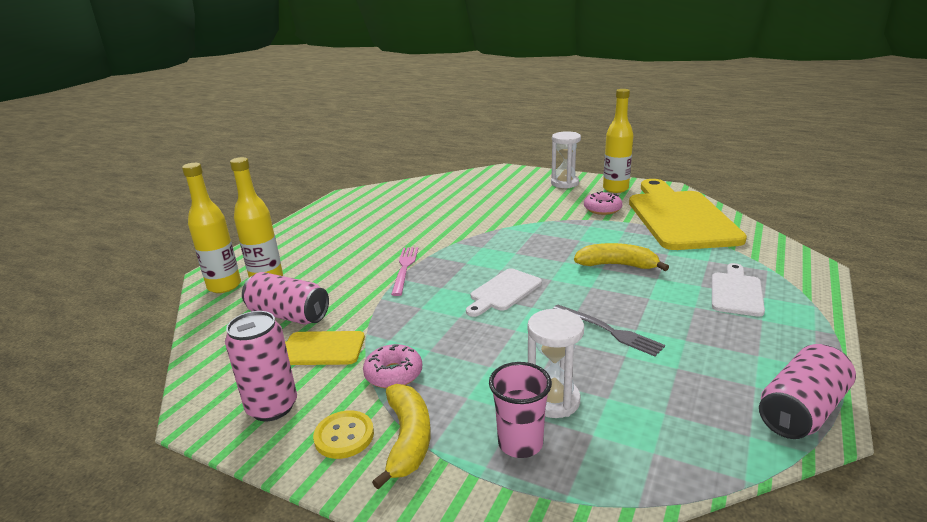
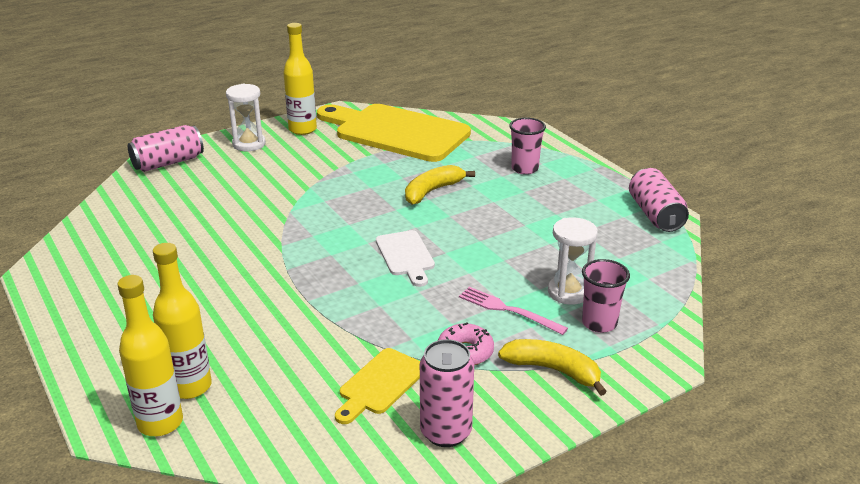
camera: 60 degrees left, 5 degrees up
(288, 315) = (293, 388): pink can -> pink can (168, 163)
(344, 436) = (522, 401): yellow button -> none
(405, 268) = (293, 291): pink fork -> pink fork (508, 310)
(602, 209) = (331, 153): pink donut -> none
(609, 331) = (514, 236): grey fork -> none
(736, 292) = (524, 169): white cutting board -> pink cup

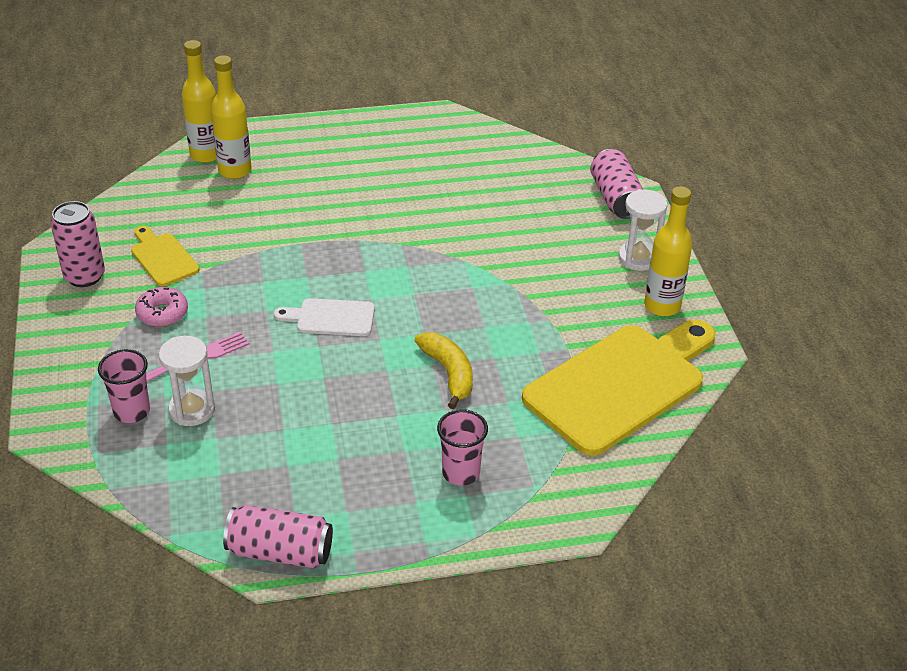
camera: 110 degrees right, 10 degrees up
(553, 370) = (98, 356): yellow banana -> none

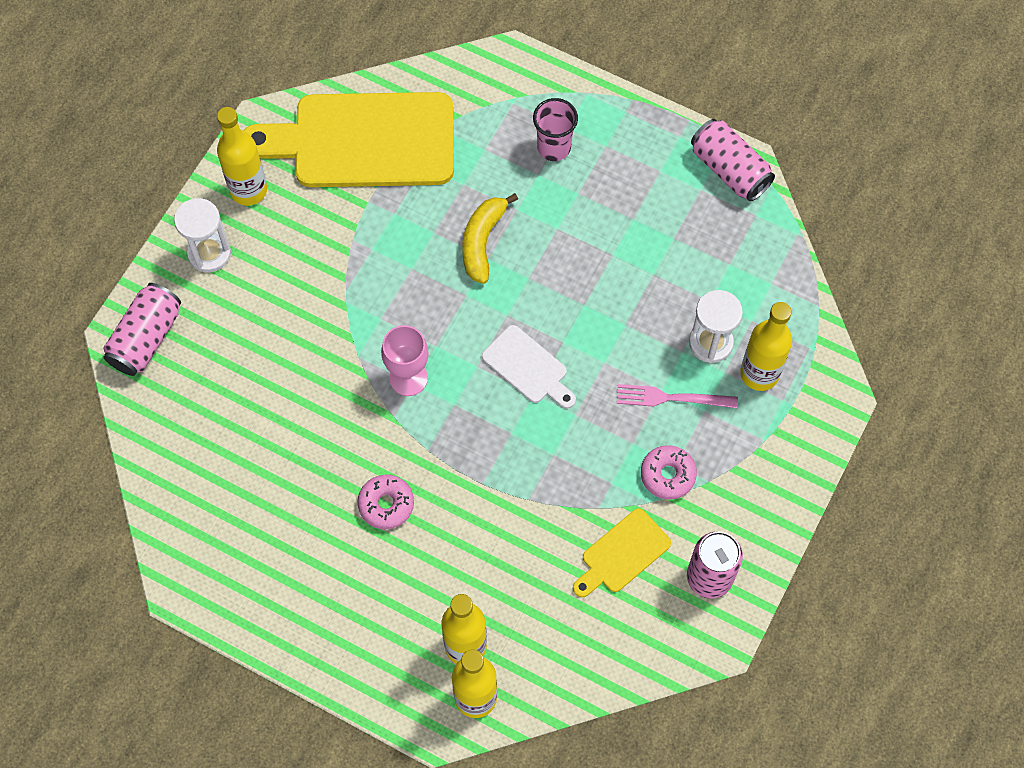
camera: 140 degrees left, 25 degrees up
(132, 411) = (759, 374): pink cup -> yellow bottle
(163, 257) = (622, 554): yellow cutting board -> yellow cutting board turned 45 degrees clockwise
(357, 203) = (386, 504): none -> pink donut
(414, 268) = (408, 378): none -> pink goblet

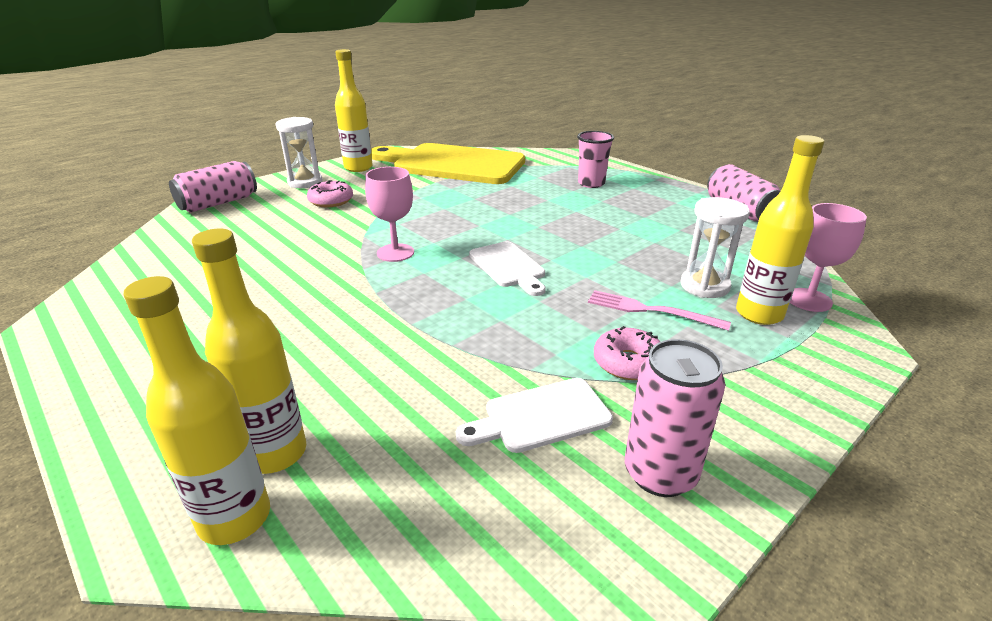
camera: 20 degrees right, 35 degrees down
(386, 504) = (303, 316): pink donut -> pink donut (331, 201)
(482, 242) = (510, 207): yellow banana -> none
(622, 554) = (541, 416): yellow cutting board -> white cutting board
(799, 337) = (808, 300): none -> pink goblet

